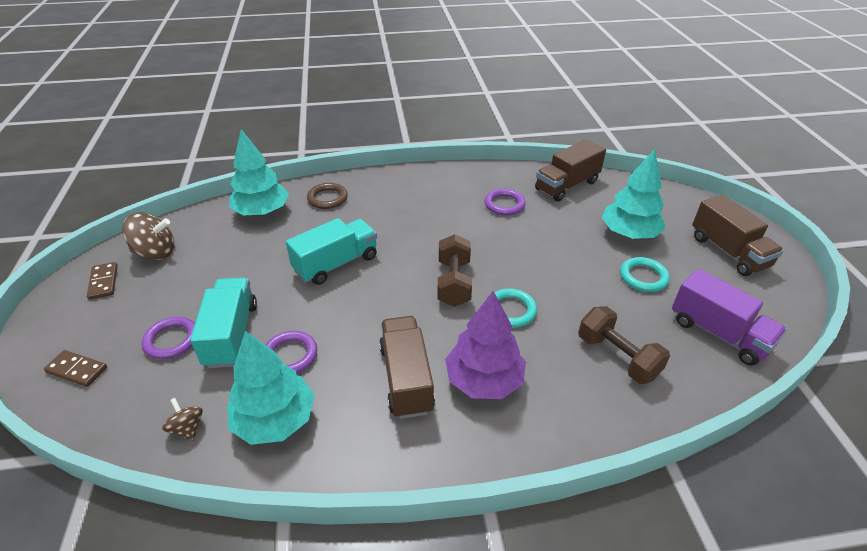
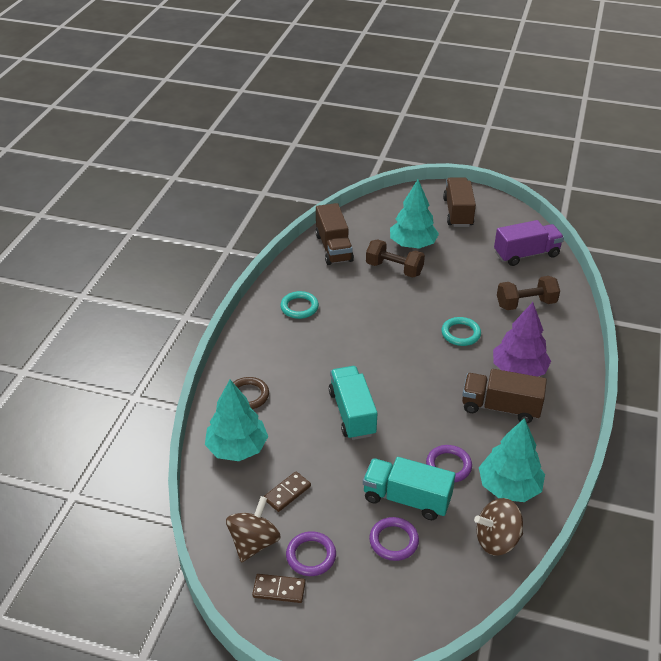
camera: 65 degrees left, 0 degrees up
(77, 370) = (399, 613): brown domino -> brown domino (287, 493)
(187, 428) = (497, 540): brown spinning top -> brown spinning top, size x1.78
(454, 283) = (415, 352): brown dumbbell -> brown dumbbell (394, 269)
(504, 204) = (335, 290): purple ring -> purple ring (311, 556)
(643, 277) = (461, 259): turquoise ring -> turquoise ring (299, 307)
(728, 252) = (458, 212): brown truck -> brown truck turned 90 degrees counterclockwise

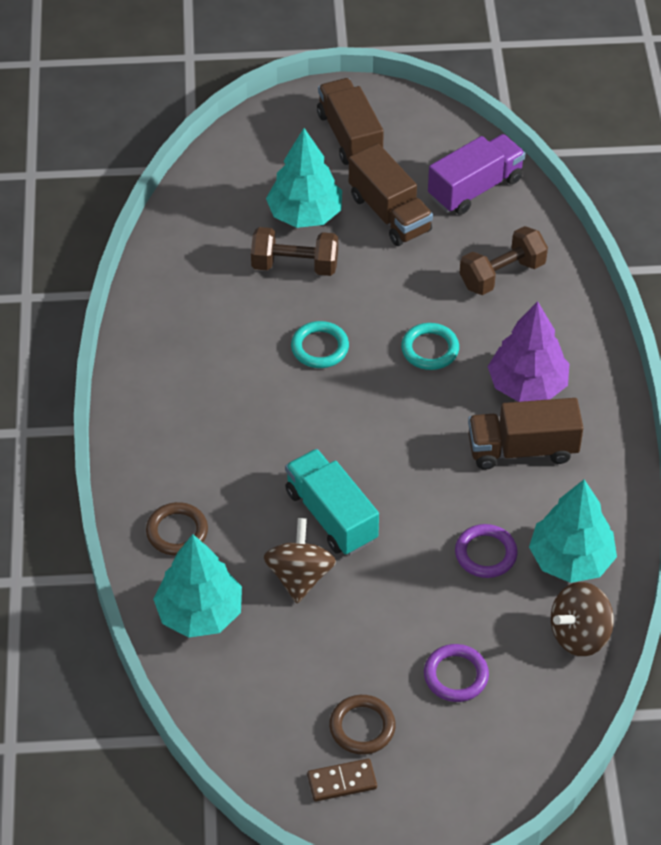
camera: 20 degrees left, 10 degrees up
(254, 542) = (283, 733): brown spinning top -> brown spinning top (300, 576)
(287, 493) = (295, 654): brown domino -> none
(299, 307) = (184, 369): turquoise ring -> turquoise ring (320, 347)
(311, 556) = (362, 727): purple ring -> brown ring
(333, 248) = (189, 252): brown truck -> brown truck (389, 214)
(406, 499) = (450, 615): turquoise truck -> none

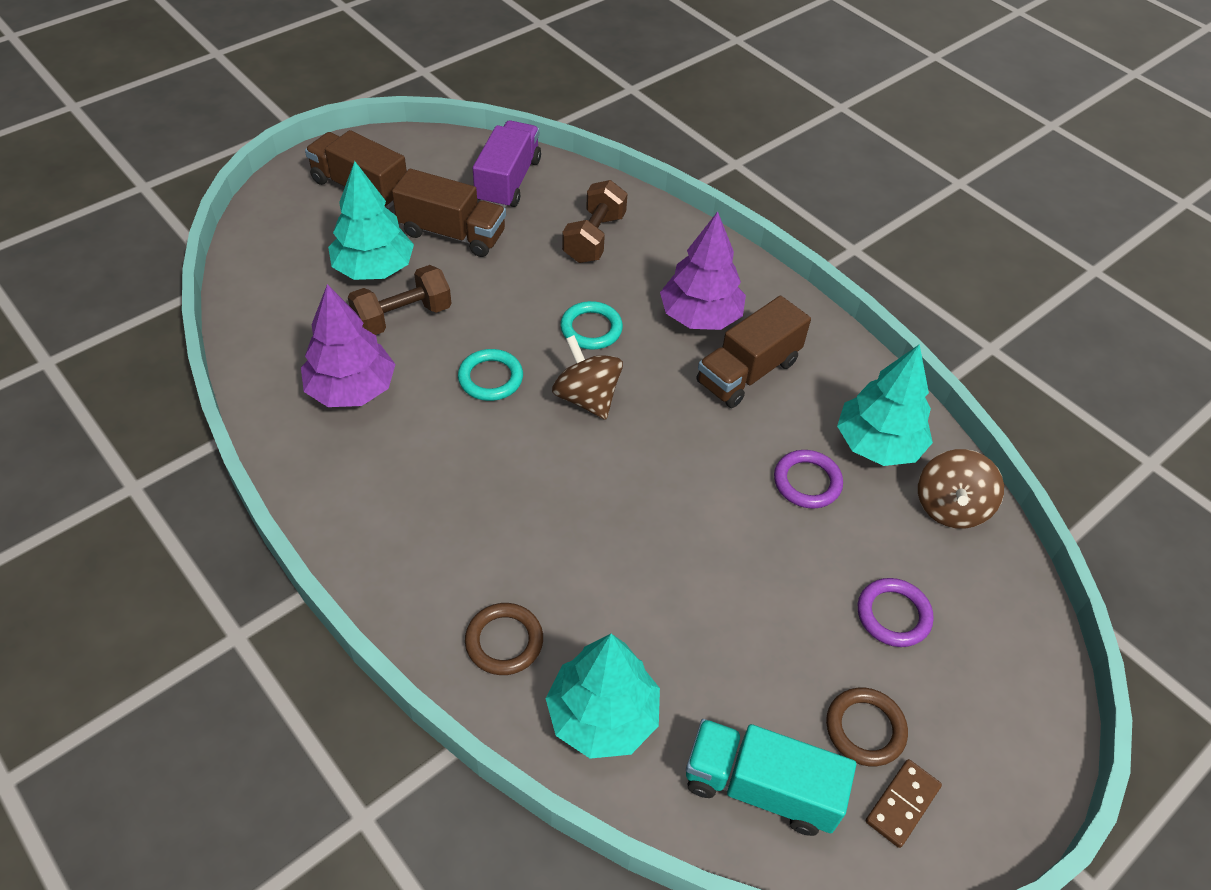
camera: 40 degrees left, 0 degrees up
(214, 303) = (352, 389): none -> purple tree
(300, 576) = (666, 610): brown spinning top -> brown spinning top (587, 397)
(331, 516) = (641, 530): turquoise truck -> turquoise truck (760, 787)

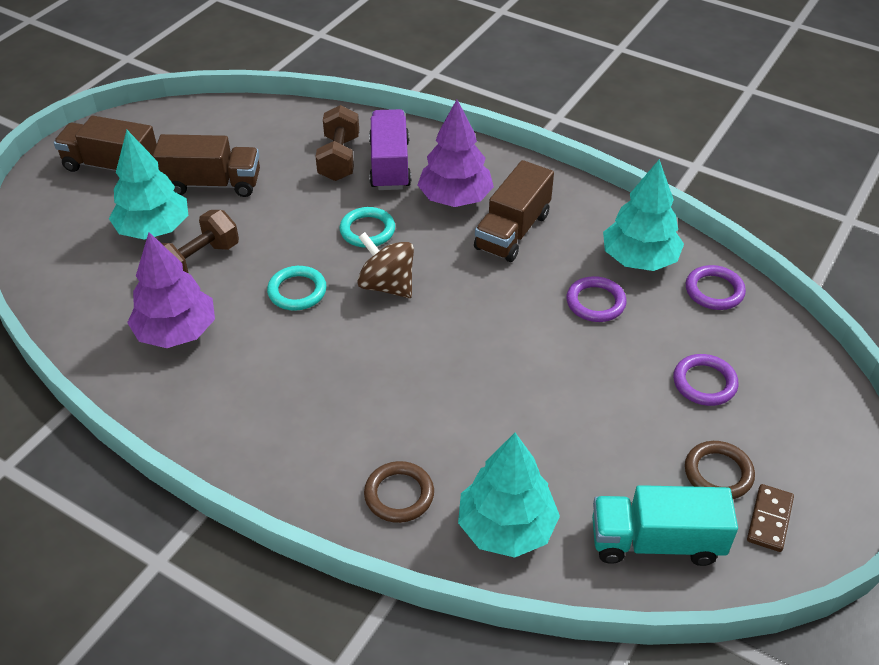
camera: 15 degrees left, 5 degrees down
(508, 181) = (244, 130): purple truck -> purple truck (390, 165)
(950, 507) = (714, 291): brown spinning top -> purple ring

